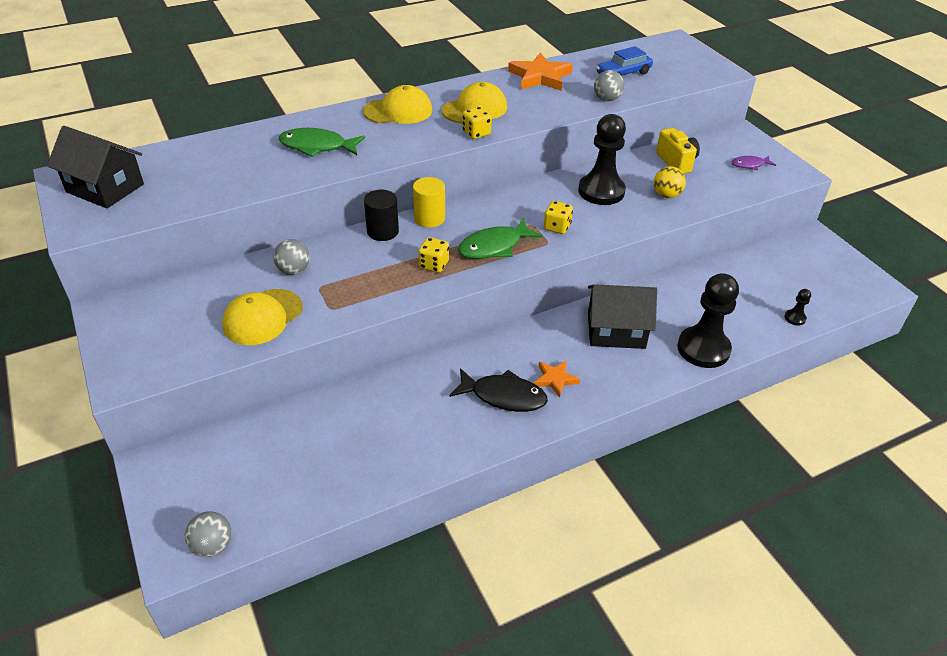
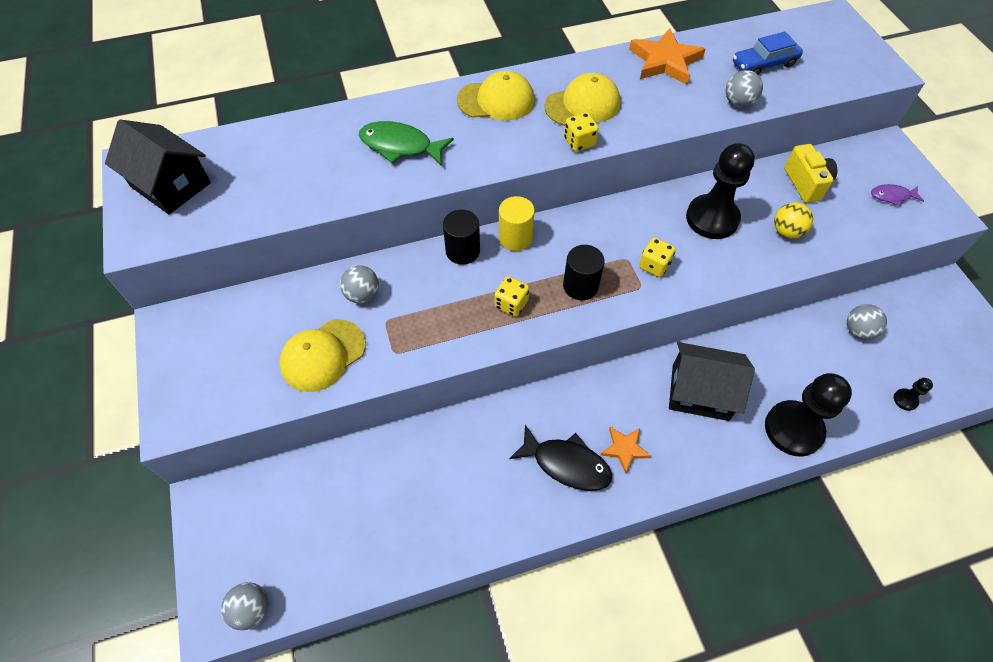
camera: 10 degrees right, 15 degrees up
(494, 247) = (580, 286): green fish -> black cylinder
(745, 273) = (858, 331): none -> grey ball

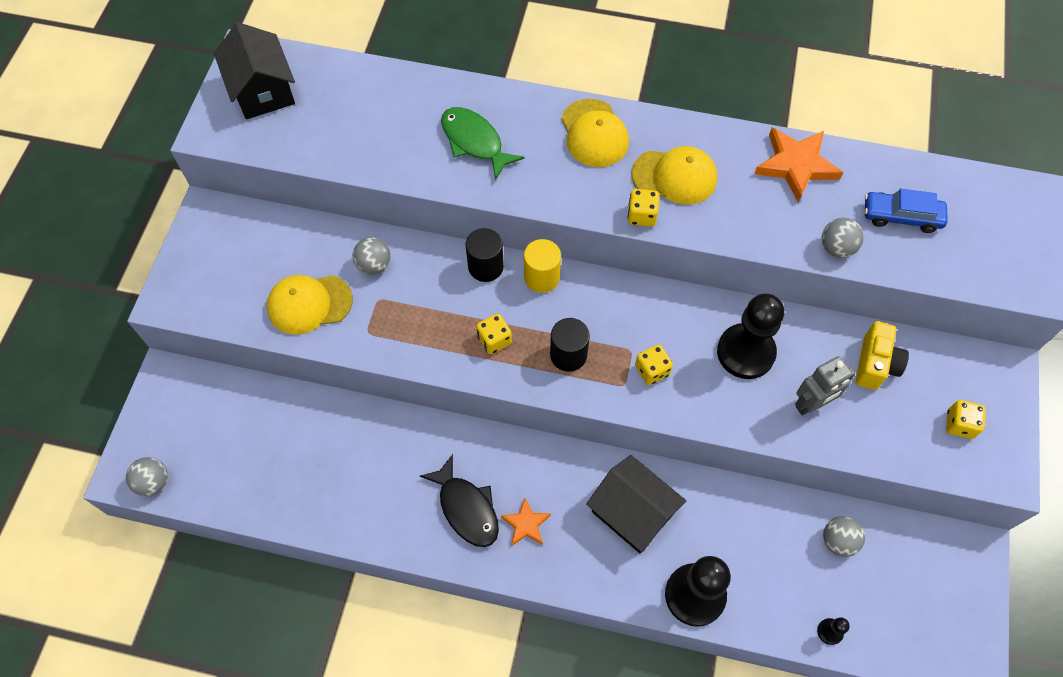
camera: 30 degrees right, 5 degrees up
(496, 100) = (594, 133): yellow cap -> yellow cap turned 45 degrees clockwise
(786, 231) = (812, 404): yellow ball -> grey robot
(892, 196) = (959, 424): purple fish -> yellow dice

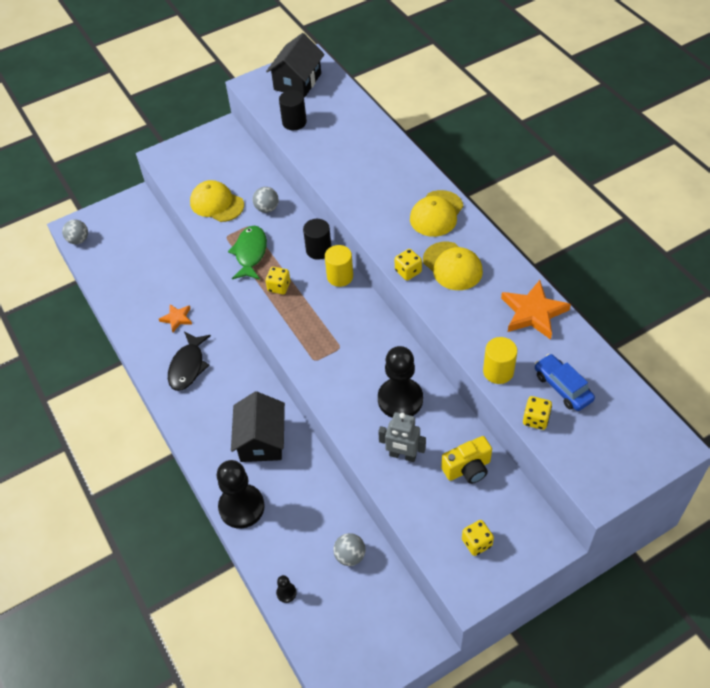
camera: 50 degrees right, 10 degrees down
(474, 142) = (368, 174): green fish -> green fish (250, 253)
(526, 524) = (205, 398): orange star -> orange star (177, 318)
(568, 355) = (305, 323): black cylinder -> black cylinder (294, 122)
(652, 370) = (338, 366): yellow dice -> yellow dice (535, 419)
(836, 248) = (498, 371): grey ball -> yellow cylinder

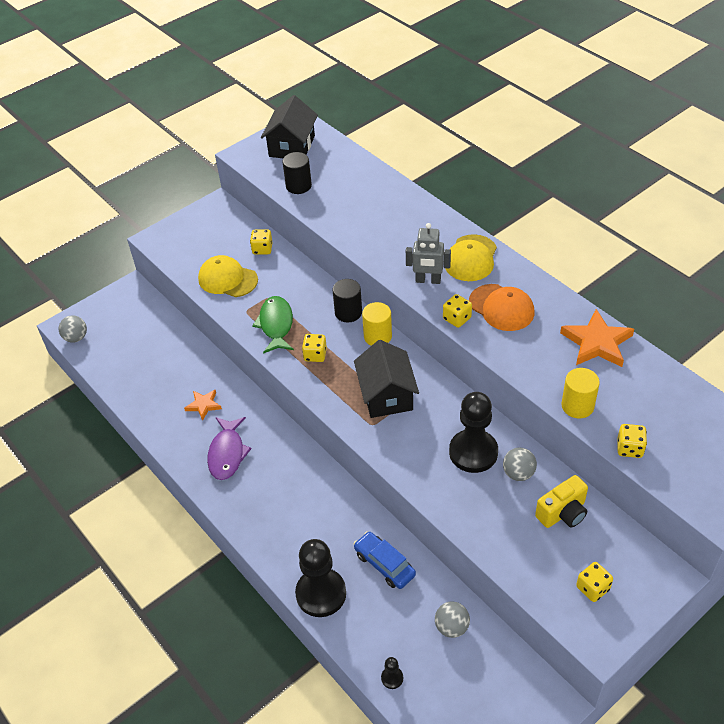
camera: 10 degrees left, 5 degrees down
(188, 366) = (227, 454): black fish -> purple fish
(254, 178) = (262, 249): none -> yellow dice
(261, 440) = (326, 519): black house -> black house (386, 395)
(267, 208) = (283, 278): grey ball -> grey ball (518, 473)
(402, 455) = (491, 509): grey robot -> grey robot (428, 280)
(452, 266) = (501, 307): yellow cap -> orange cap
(562, 387) = (648, 412): blue car -> blue car (384, 564)

